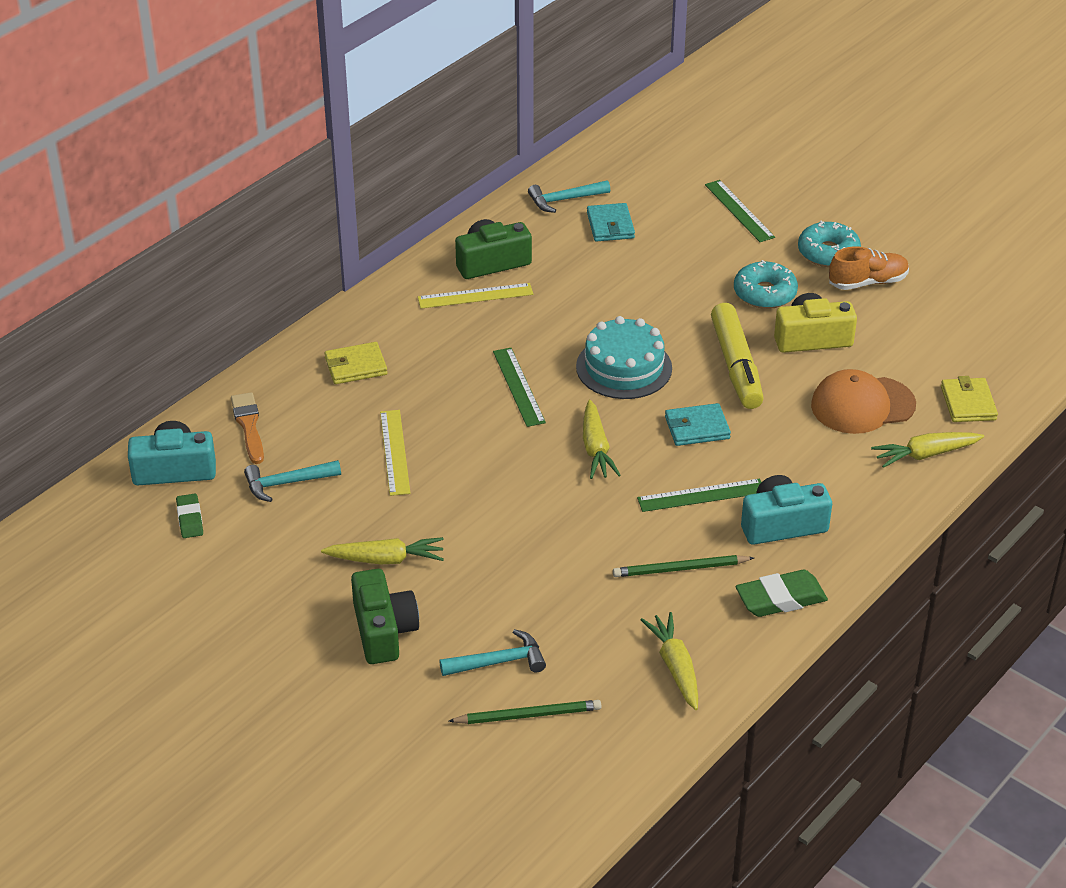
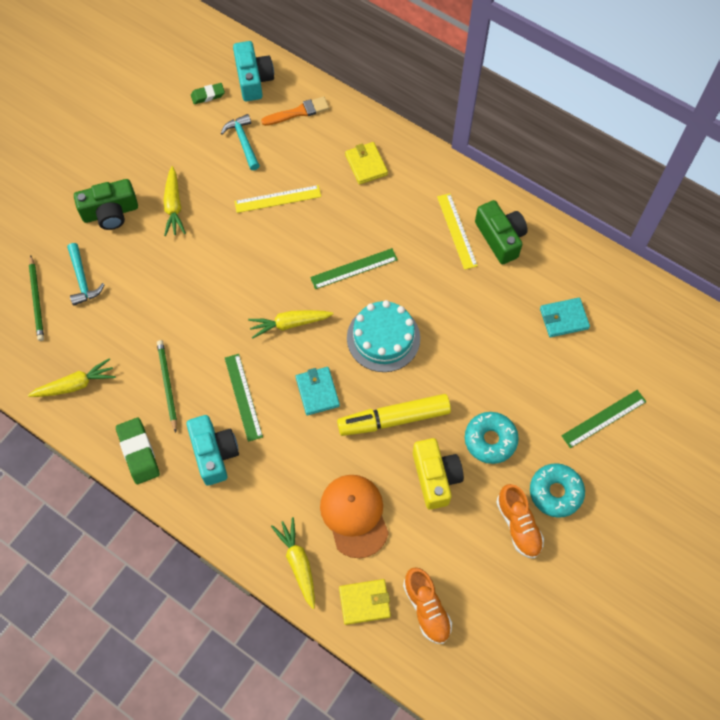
camera: 85 degrees right, 25 degrees up
(564, 200) = (593, 283): turquoise hammer -> none
(970, 356) = (426, 608): none -> orange shoe

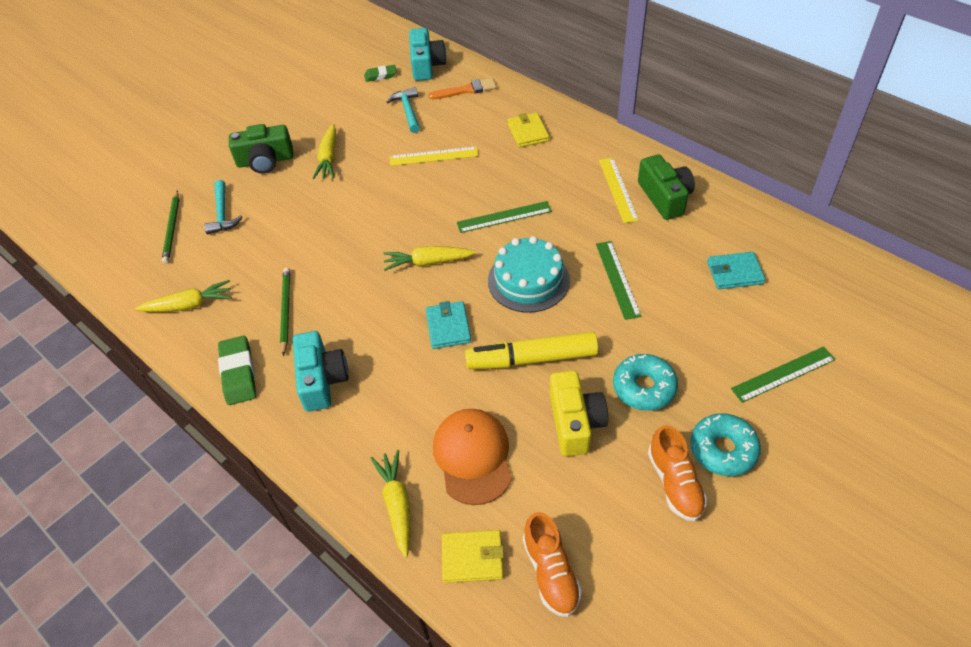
camera: 10 degrees right, 15 degrees down
(243, 397) = (365, 327): green ruler -> green ruler (617, 279)

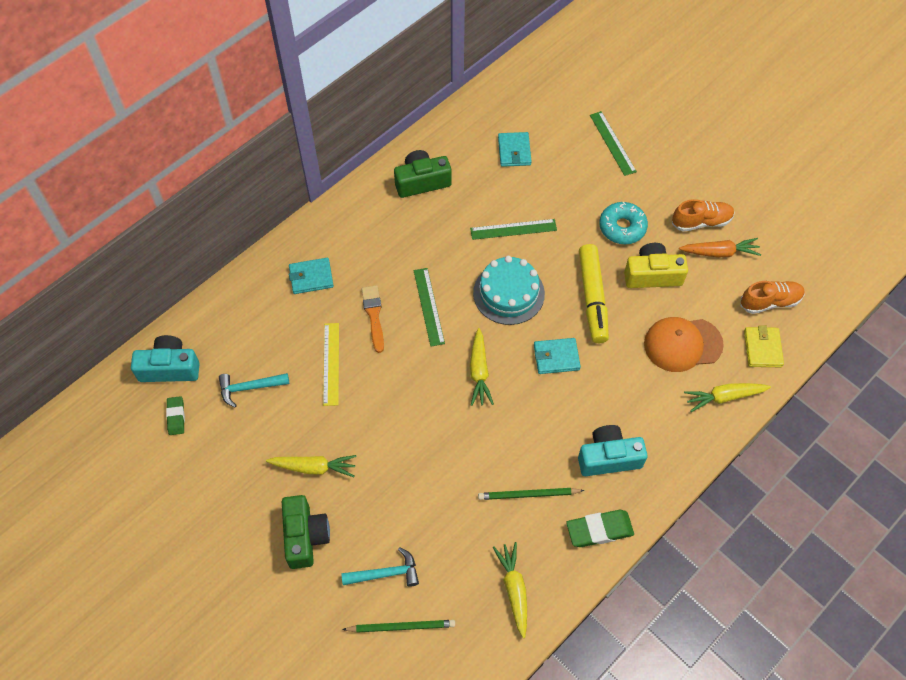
camera: 90 degrees left, 10 degrees up
(466, 90) = (227, 329): orange brush -> orange brush (374, 315)
(528, 132) = (311, 277): yellow wallet -> turquoise wallet
(618, 189) = (406, 214): yellow ruler -> none
(626, 506) = (719, 252): none -> orange carrot
(723, 450) = (674, 190): turquoise donut -> none

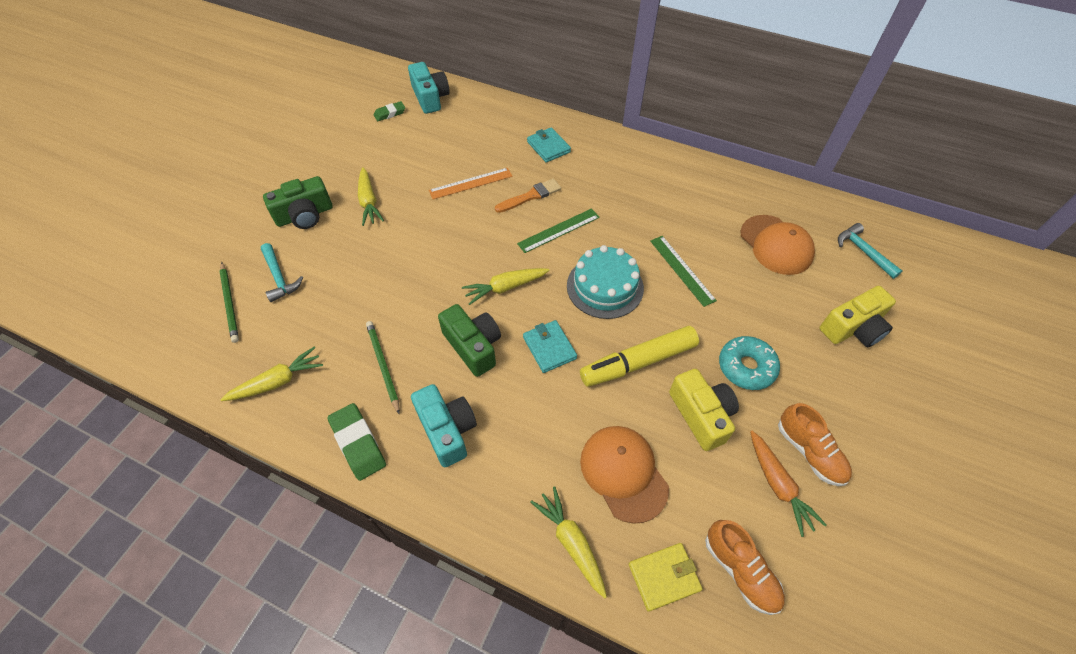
camera: 70 degrees right, 5 degrees down
(249, 388) = (429, 143): turquoise hammer -> turquoise hammer (863, 251)
(331, 363) = (471, 183): yellow ruler -> orange ruler
(422, 181) = (691, 187): green camera -> green camera (473, 346)
(514, 151) = (776, 245): turquoise wallet -> orange cap
(612, 143) = (853, 328): green ruler -> yellow camera

